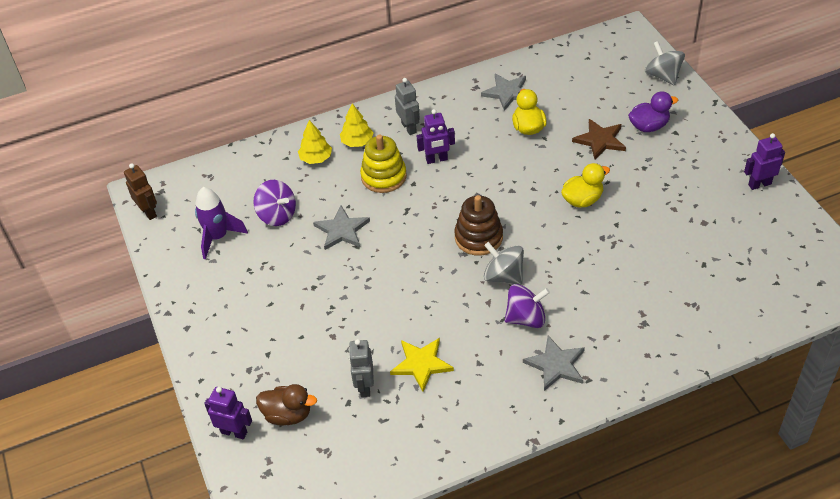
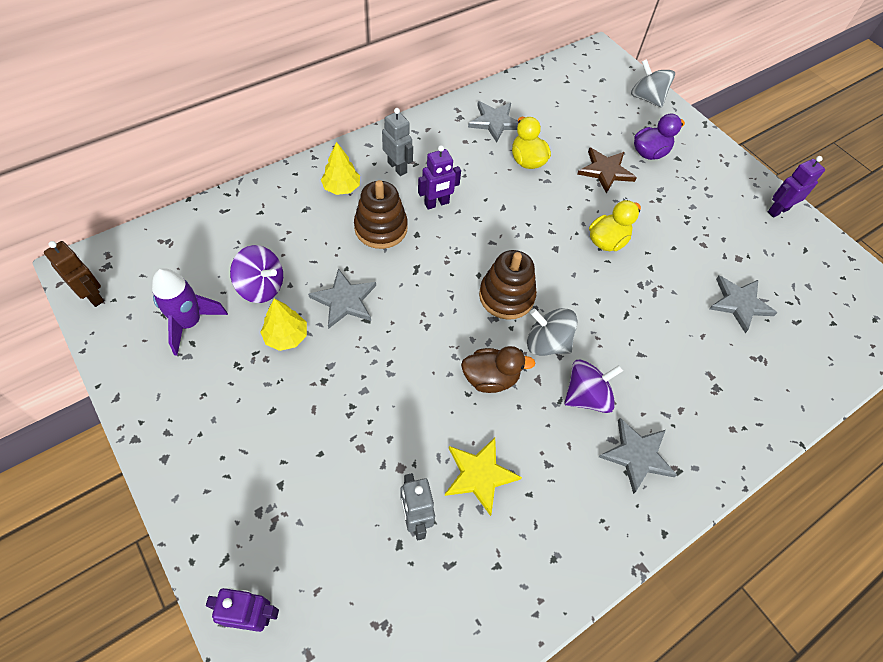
camera: 20 degrees left, 10 degrees up
(288, 415) = (323, 576): brown duck -> brown duck (490, 378)
(316, 158) = (296, 210): yellow tree -> yellow tree (286, 336)
(383, 176) = (381, 228): yellow stacking toy -> brown stacking toy
(690, 259) = (739, 303): none -> grey star

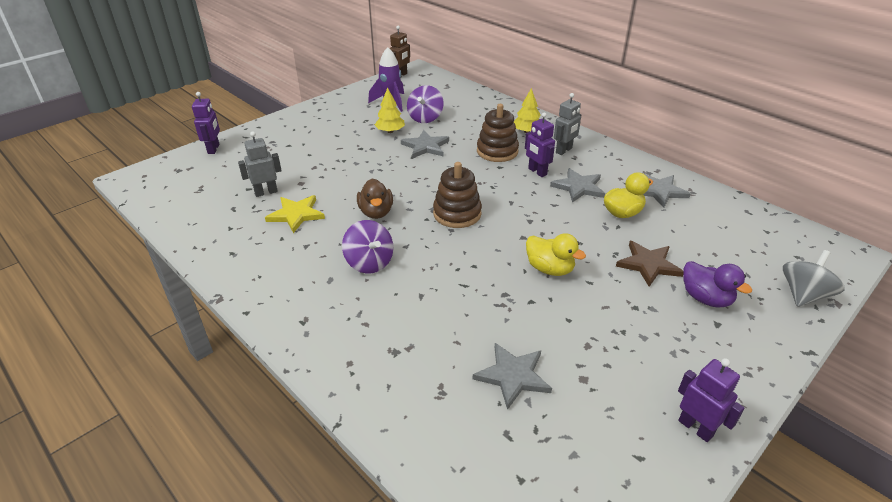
camera: 85 degrees right, 20 degrees down
(547, 343) = (416, 238): grey spinning top -> none
(637, 455) = (316, 294): grey star -> grey star (578, 187)

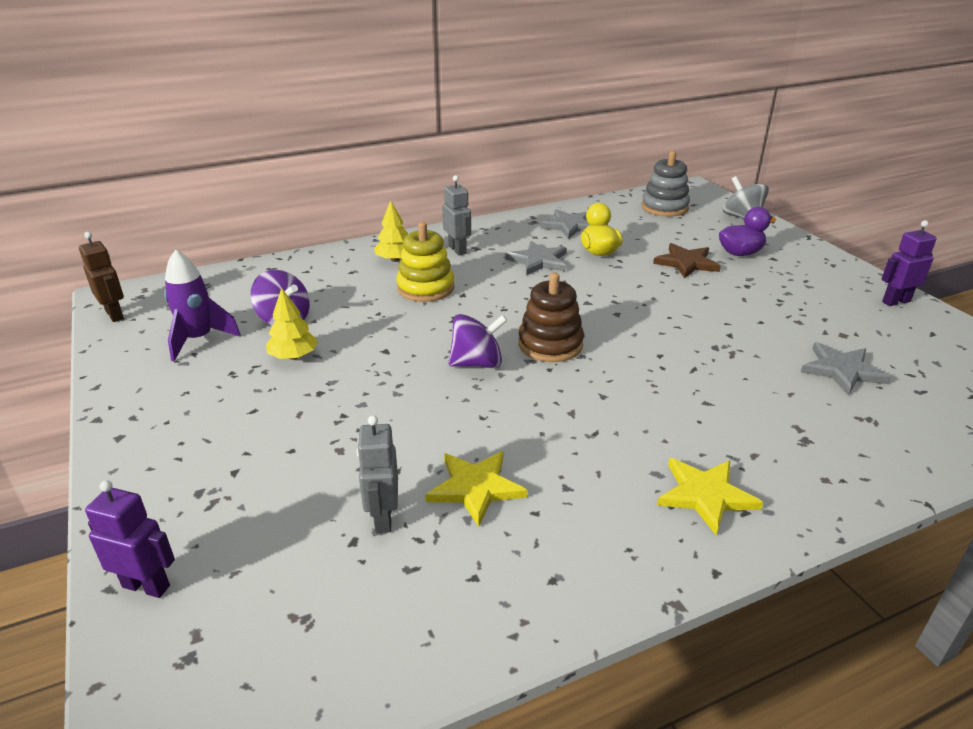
camera: 70 degrees left, 5 degrees down
(314, 302) = (705, 495): none -> yellow star
(369, 263) = (630, 431): purple spinning top -> purple spinning top (477, 363)
(376, 212) = (513, 407): brown duck -> none
(425, 146) = (367, 335): grey star -> none
(497, 151) = (425, 288): brown stacking toy -> yellow stacking toy
(537, 172) = (491, 275): purple robot -> none
(549, 269) = (679, 312): yellow duck -> none
(765, 238) = (664, 207): none -> grey stacking toy

